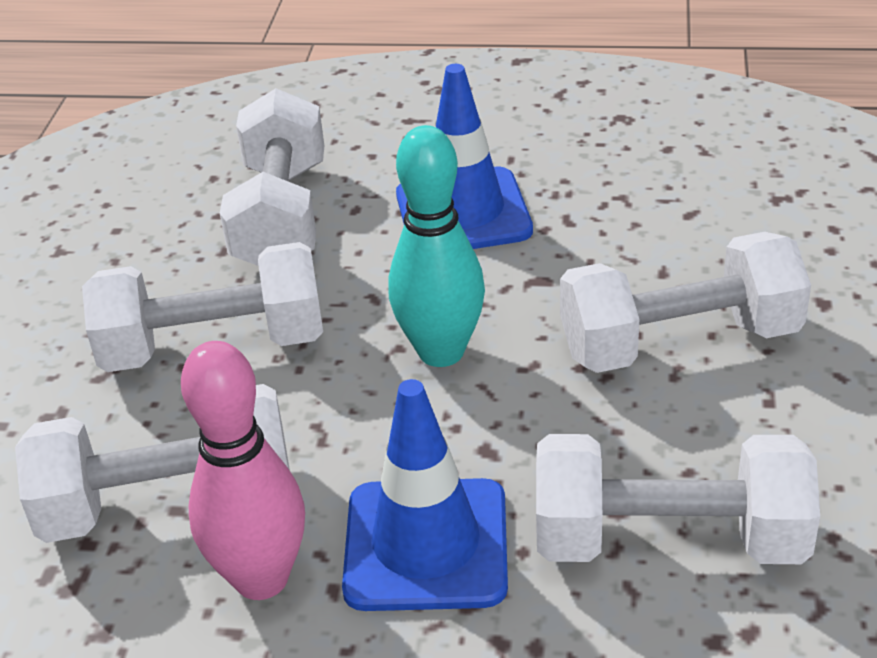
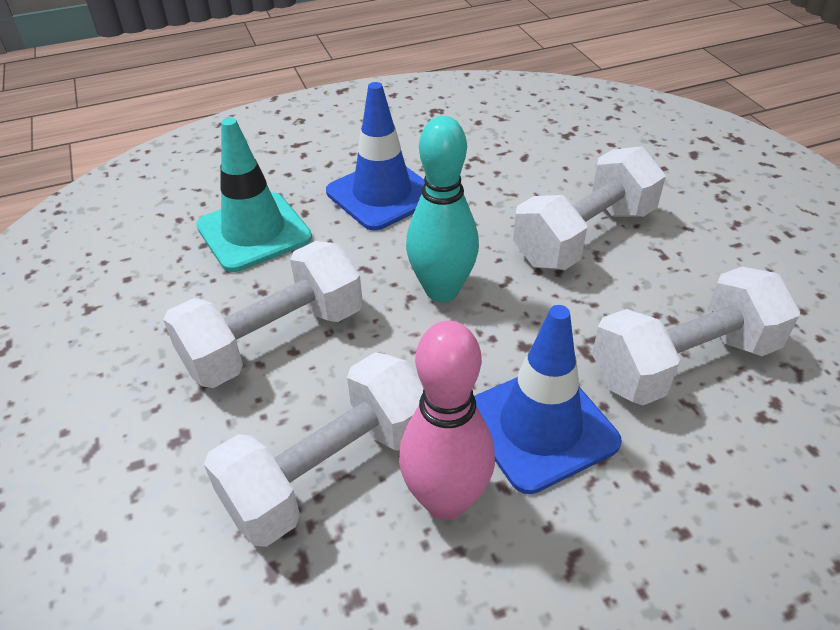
camera: 30 degrees left, 5 degrees up
(281, 216) = (254, 232): white dumbbell -> turquoise traffic cone

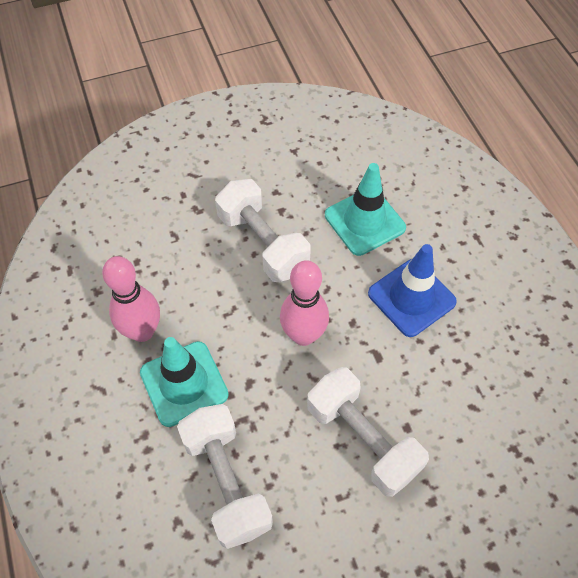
camera: 90 degrees right, 15 degrees up
(329, 471) = (167, 277): white dumbbell -> none
(442, 290) = (303, 335): turquoise bowling pin -> pink bowling pin
(540, 427) = (184, 383): blue traffic cone -> turquoise traffic cone

